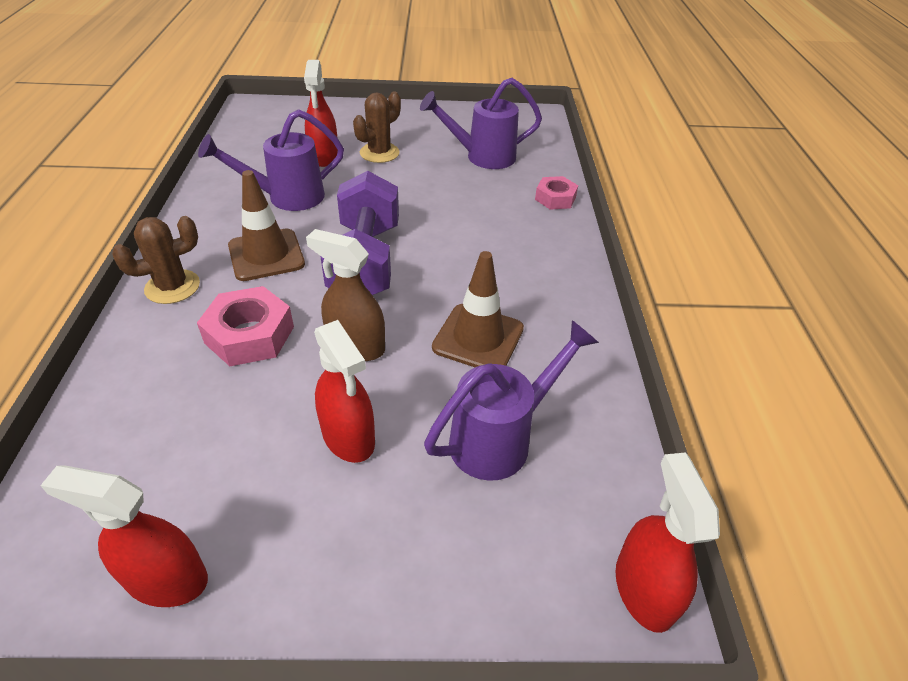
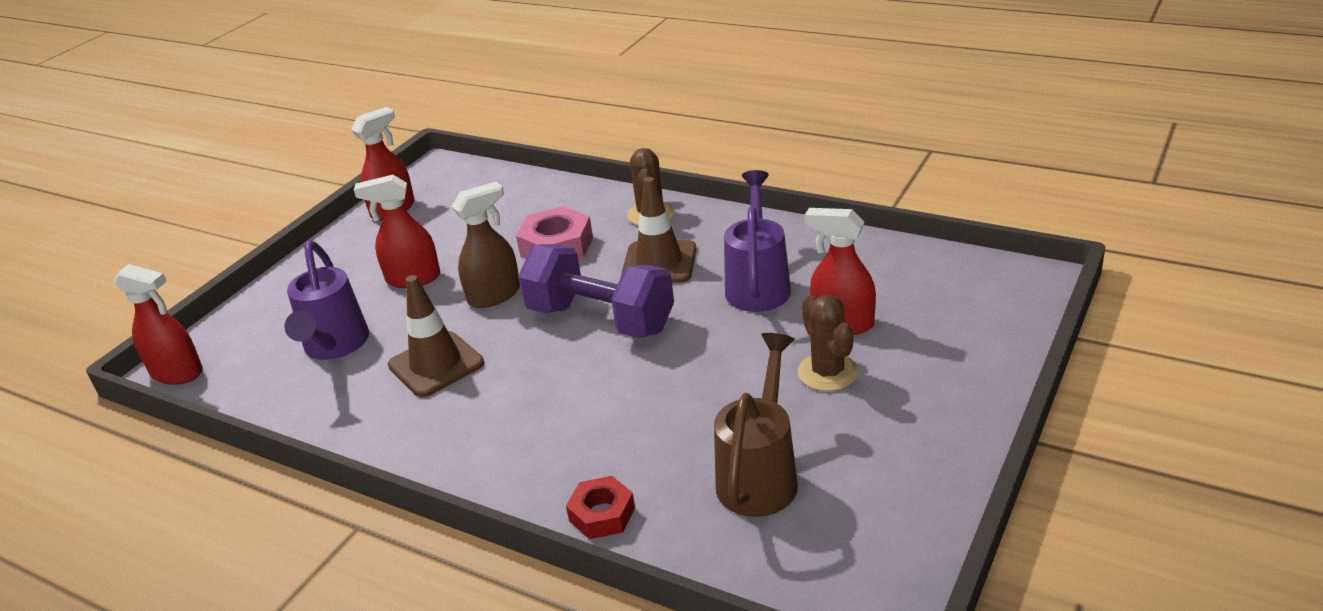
camera: 125 degrees right, 10 degrees down
(482, 157) = (761, 474): purple watering can -> brown watering can
(555, 198) = (602, 514): pink nut -> red nut

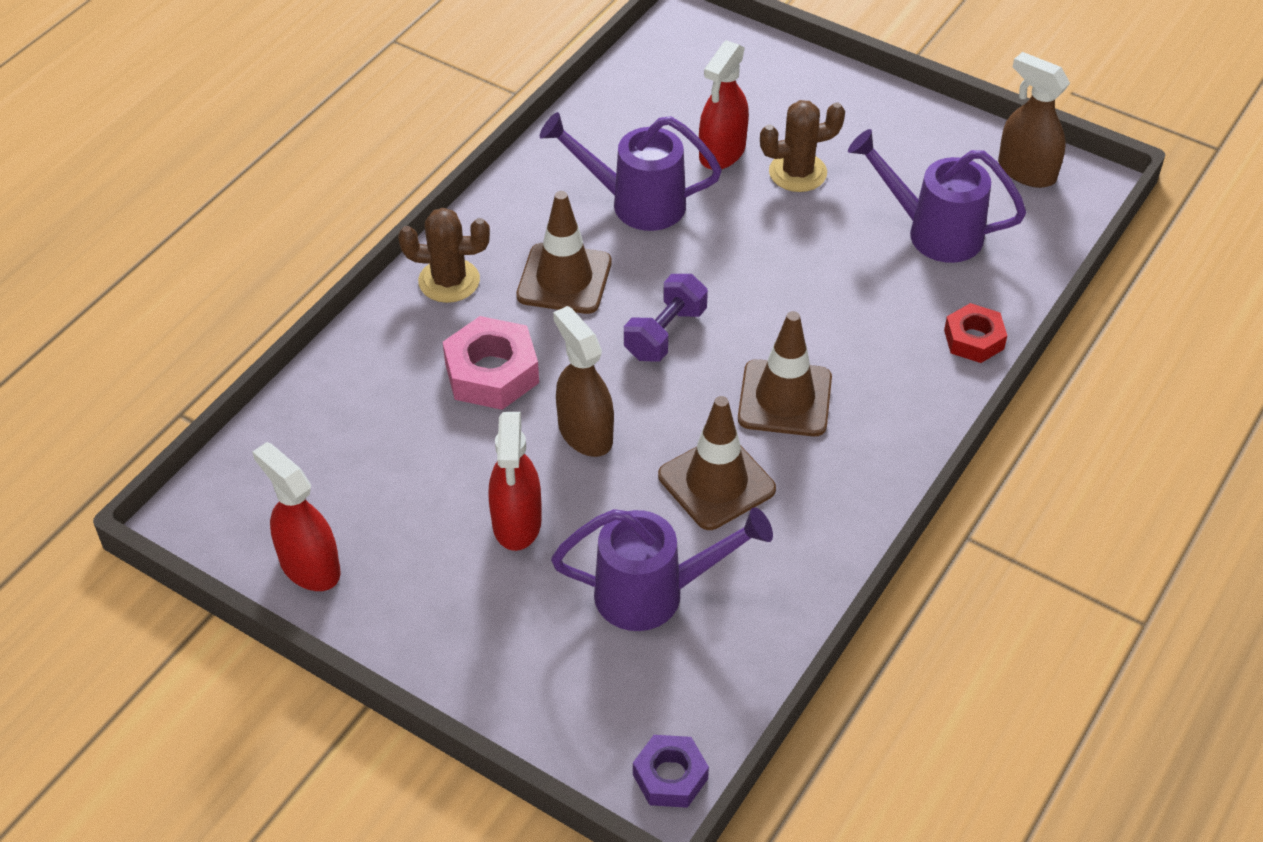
camera: 90 degrees left, 15 degrees up
(177, 373) = (670, 776): red spray bottle -> purple nut
(525, 392) = (785, 398): none -> brown traffic cone
(601, 319) = (665, 334): purple dumbbell -> purple dumbbell, size x0.57
(761, 474) = (932, 232): brown watering can -> purple watering can
(886, 551) = (1026, 171): none -> brown spray bottle

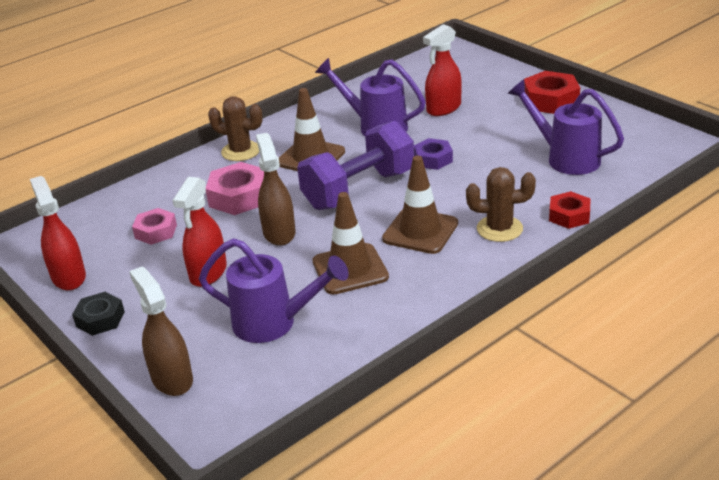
camera: 20 degrees right, 15 degrees down
(398, 459) = (156, 231): none -> pink nut
(401, 632) = (100, 319): none -> black nut
(665, 334) = (359, 190): purple dumbbell -> purple dumbbell, size x1.75
(670, 776) = (224, 431): purple nut -> purple nut (433, 159)
(797, 172) = (487, 121): brown cactus -> brown cactus (499, 229)
(872, 118) = (550, 100): none -> red nut
(1026, 171) = (646, 134): brown spray bottle -> brown spray bottle (172, 379)

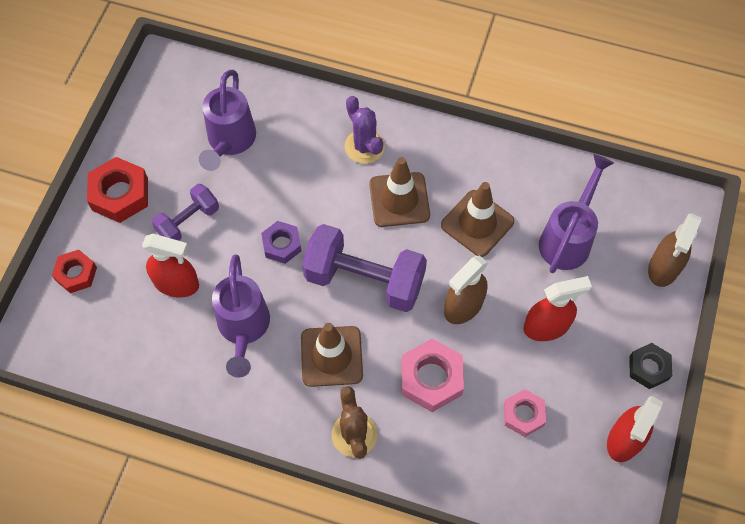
camera: 125 degrees left, 30 degrees up
(275, 323) = (568, 238): purple watering can -> purple watering can turned 45 degrees clockwise
(497, 123) = (188, 221): none -> purple dumbbell
(499, 229) = (364, 146): brown cactus -> purple cactus
(569, 215) = (320, 108): red nut -> red nut (76, 274)

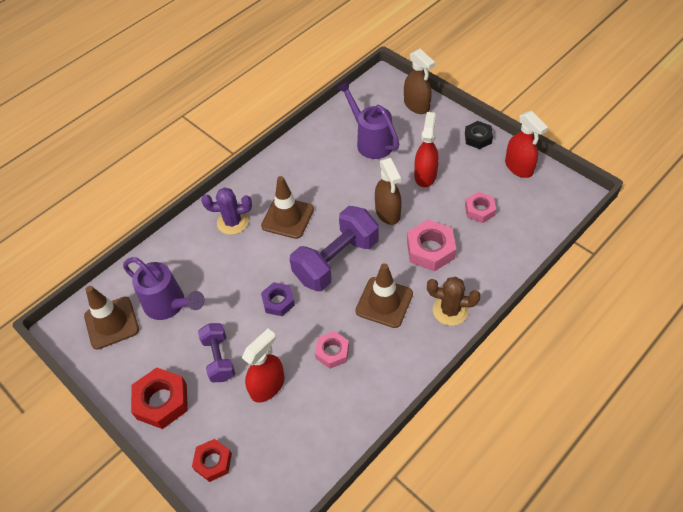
camera: 60 degrees left, 10 degrees down
(243, 329) = (332, 352): purple watering can -> pink nut
(477, 223) = (332, 182): brown traffic cone -> brown traffic cone (111, 323)

